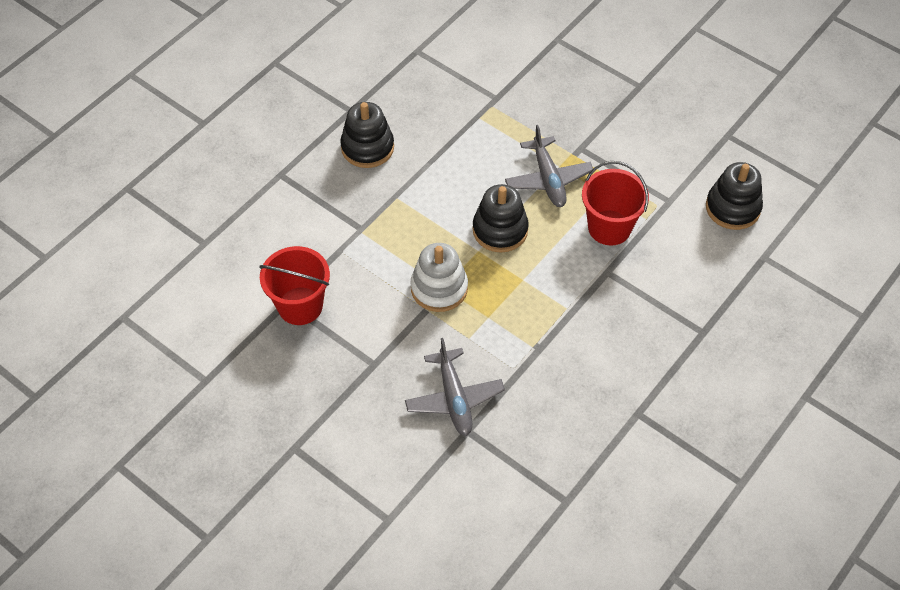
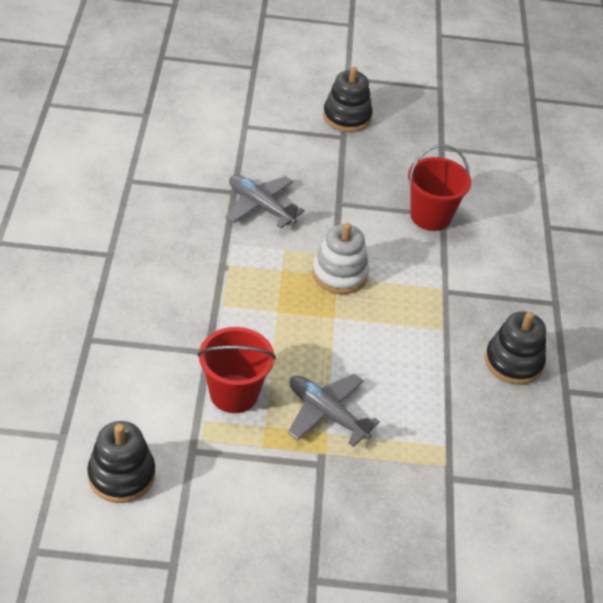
camera: 140 degrees right, 10 degrees down
(500, 230) = (331, 344): black stacking toy -> black stacking toy (347, 117)

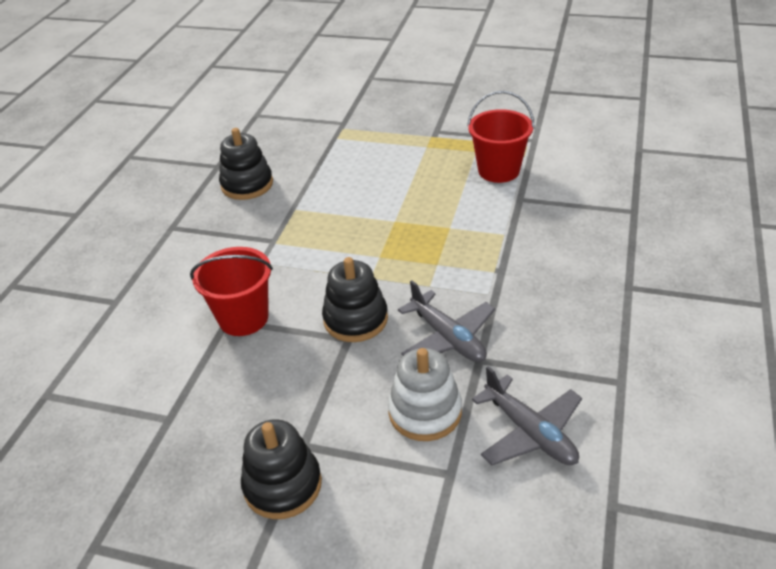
camera: 160 degrees left, 5 degrees down
(121, 475) = (588, 129): black stacking toy -> black stacking toy (355, 319)
(327, 414) = (423, 157): grey plane -> grey plane (530, 432)
(339, 274) = (376, 259): white stacking toy -> white stacking toy (425, 412)

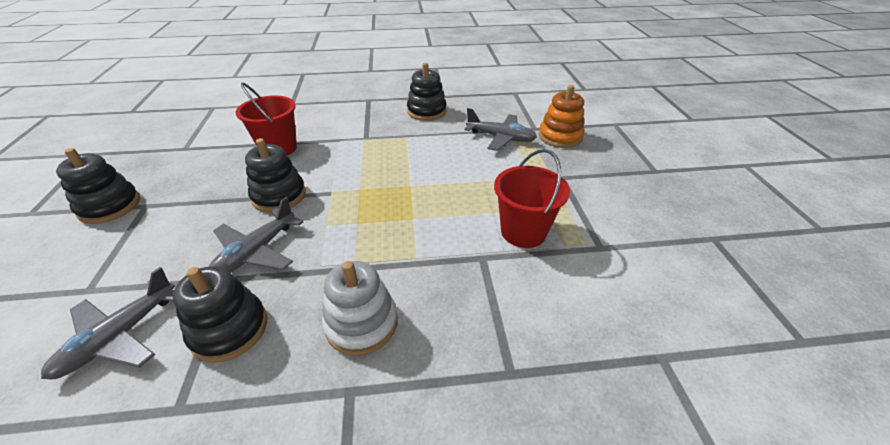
camera: 65 degrees right, 0 degrees up
(346, 147) = (501, 138): none -> grey plane
(370, 113) = (560, 137): none -> orange stacking toy
(425, 412) = (164, 258): white stacking toy -> white stacking toy (361, 323)
(547, 354) = (229, 329): none -> black stacking toy

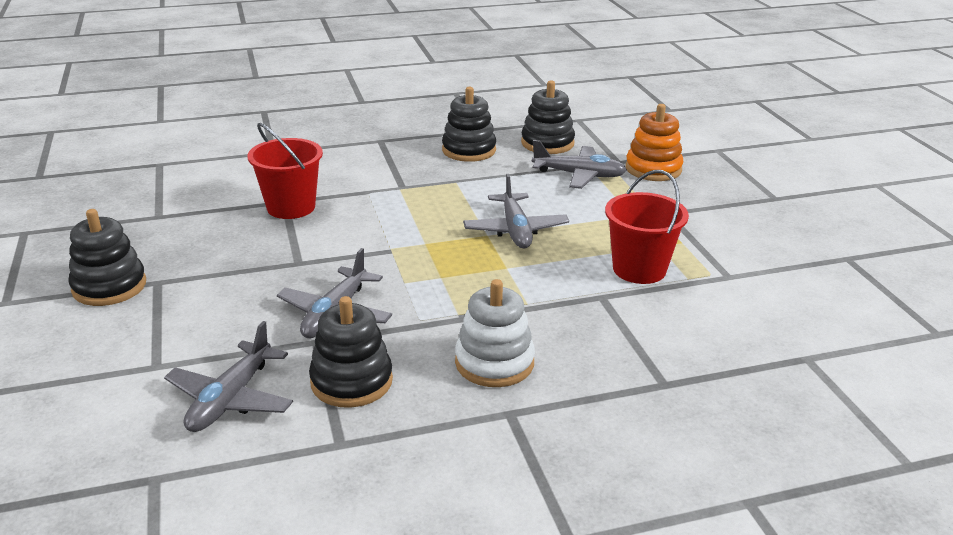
camera: 10 degrees left, 10 degrees down
(279, 196) = (326, 258): black stacking toy -> black stacking toy (547, 143)
(434, 183) = (515, 230): none -> grey plane

